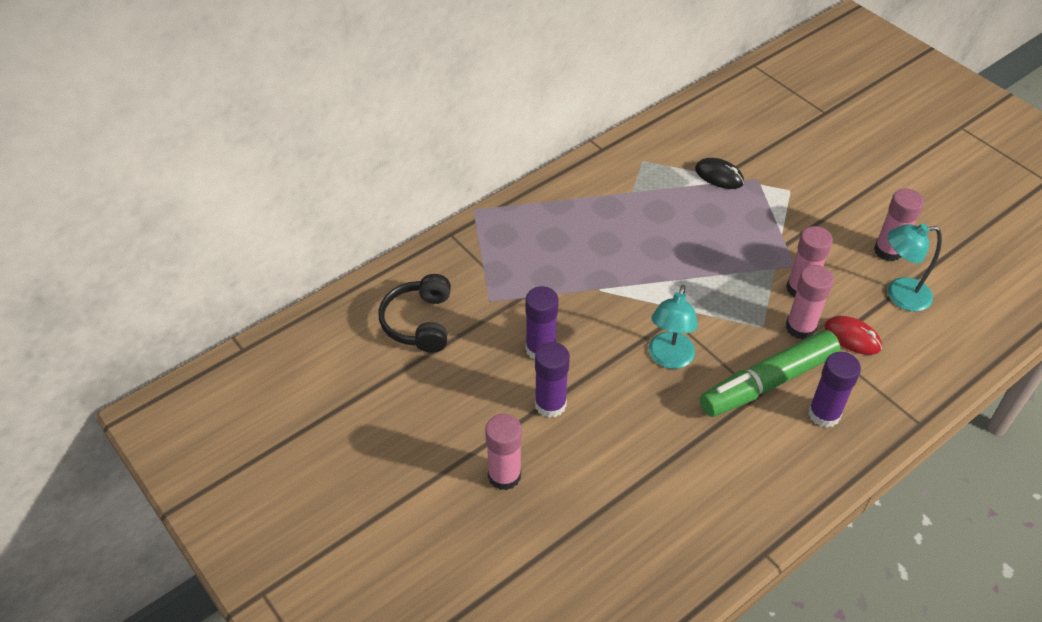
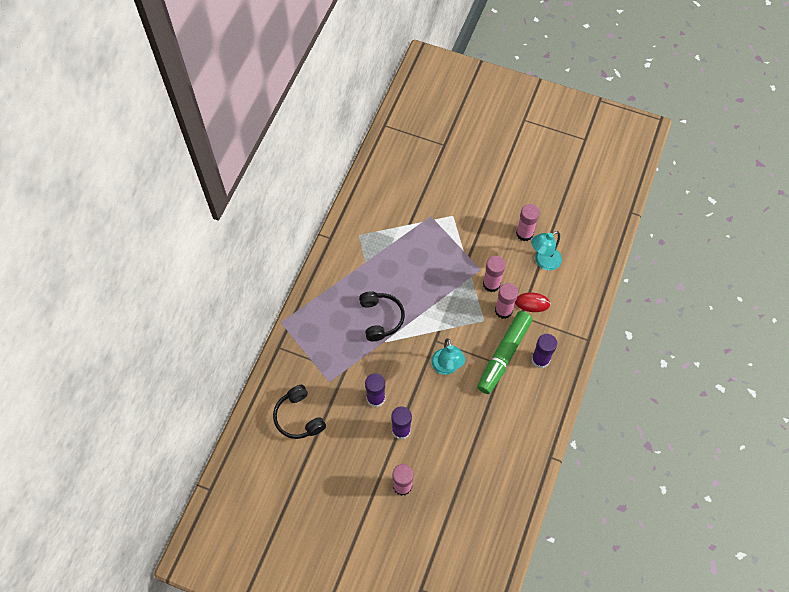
camera: 30 degrees left, 15 degrees up
(611, 261) = (381, 318): none -> black headphones
(719, 176) = (408, 225): black mouse -> none

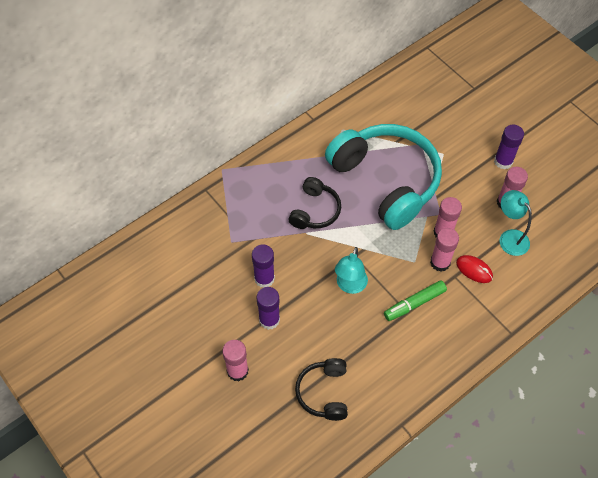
camera: 30 degrees right, 5 degrees down
(298, 417) = (183, 258): black headphones -> black headphones (324, 393)
(422, 262) = (386, 180): none -> turquoise headphones
(504, 355) = (414, 303): green marker -> green marker, size x0.66
(540, 359) = (449, 327): purple glue stick -> purple glue stick (503, 161)
(543, 262) = (509, 237): turquoise lamp -> turquoise lamp turned 60 degrees clockwise

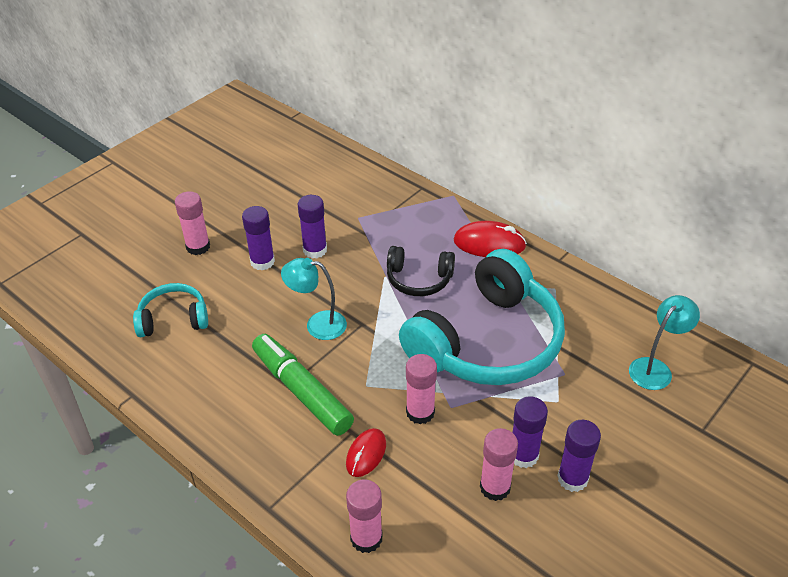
camera: 80 degrees right, 15 degrees down
(286, 157) = (489, 243): none -> red mouse
(324, 393) = (173, 319): black headphones -> turquoise headphones
(414, 303) = (302, 391): green marker -> green marker, size x1.52
(440, 262) = (370, 413): pink glue stick -> pink glue stick (366, 538)
(484, 182) = (523, 455): none -> purple glue stick
(509, 237) = (432, 496): turquoise lamp -> turquoise lamp (655, 368)

